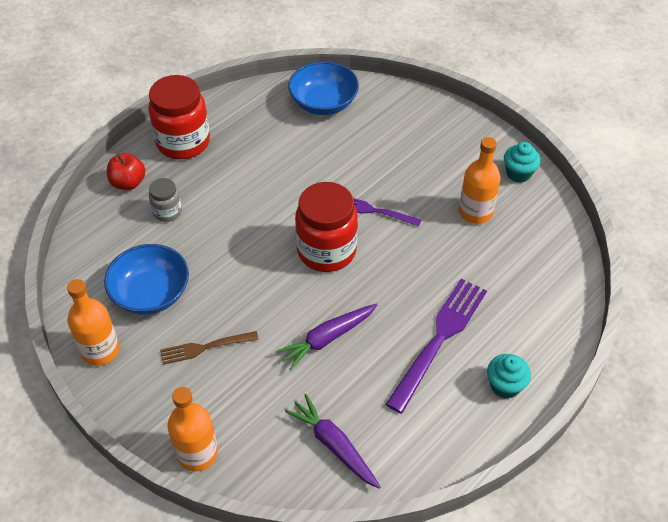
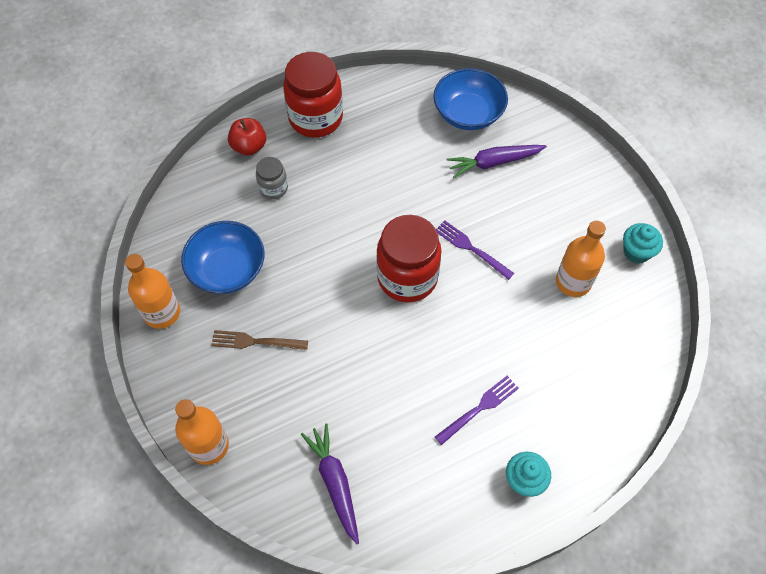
camera: 20 degrees right, 10 degrees up
(327, 339) = (371, 371): purple carrot -> purple carrot (494, 162)
(439, 339) = (479, 408): purple fork -> purple fork, size x0.57

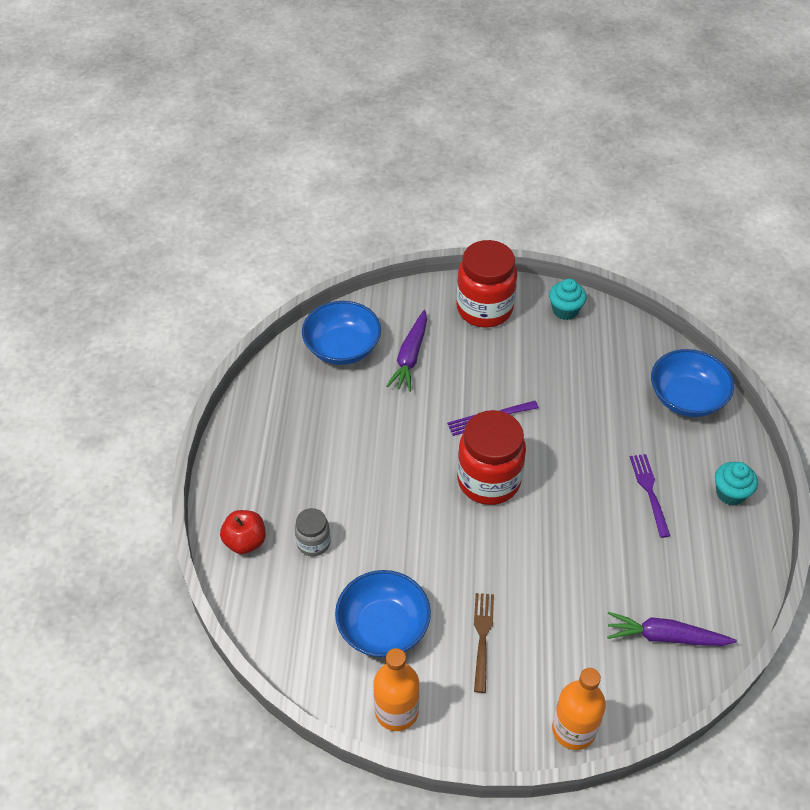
camera: 60 degrees left, 10 degrees down
(256, 342) = (482, 637): brown fork -> brown fork turned 150 degrees clockwise
(315, 118) = (254, 468): red jar -> red jar (484, 309)
(573, 282) = (567, 366): orange bottle -> none
(610, 397) = (686, 398): none -> blue bowl

